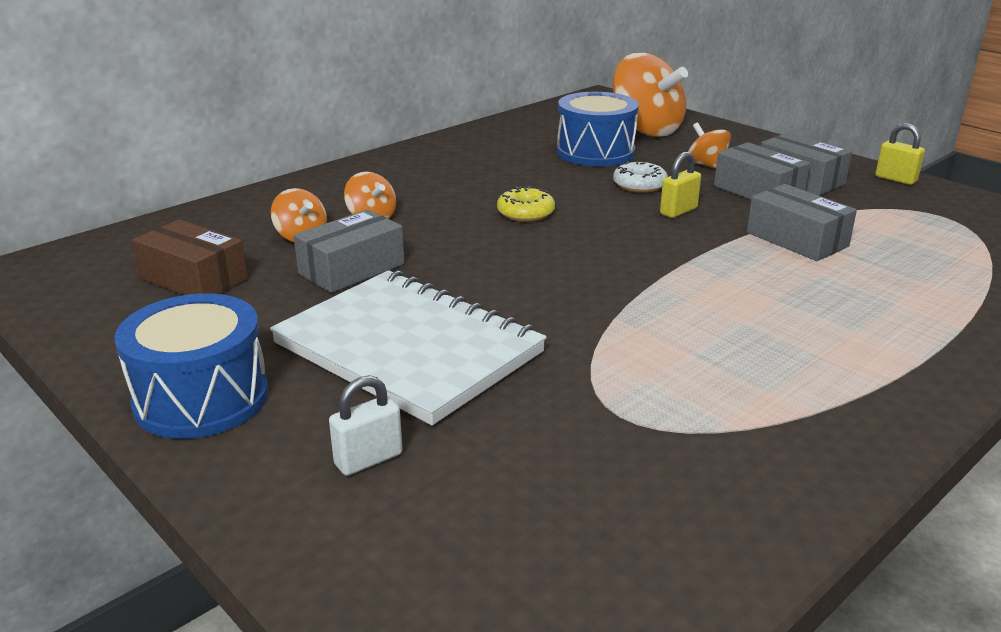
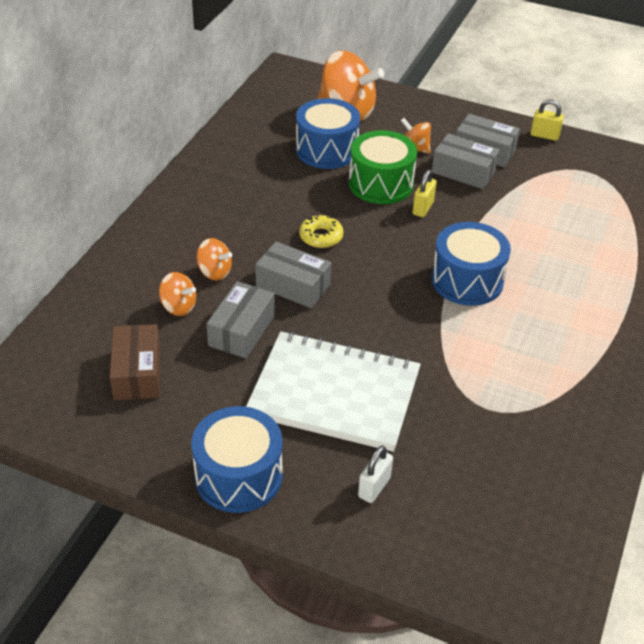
camera: 25 degrees left, 15 degrees up
(194, 279) = (137, 373): brown box -> brown box turned 75 degrees clockwise
(639, 185) = (381, 184): white donut -> green drum
(689, 281) = (467, 280): none -> blue drum
(797, 239) = (511, 220): grey box -> grey box (293, 285)

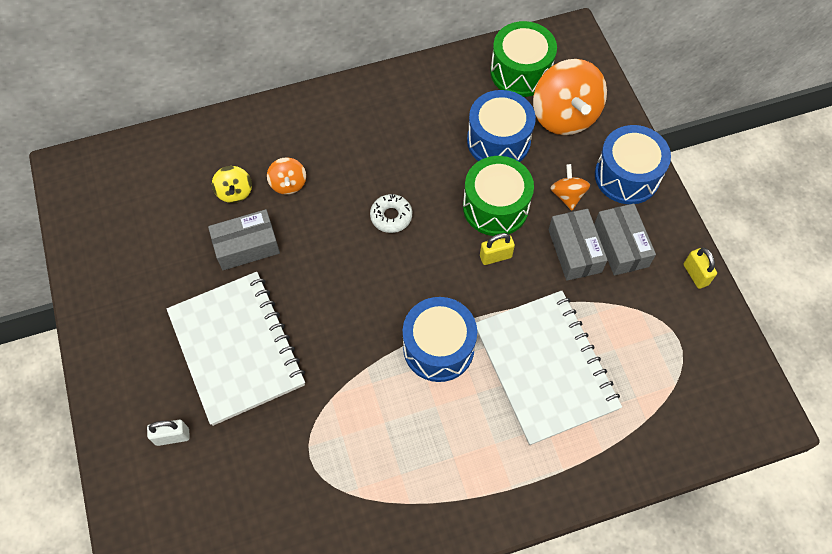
camera: 50 degrees right, 20 degrees up
(137, 373) = (155, 221): brown box -> none
(178, 307) = (235, 192): orange spinning top -> yellow spinning top
(238, 476) = (117, 349): blue drum -> blue drum (627, 176)
(283, 107) = (520, 72): none -> green drum
(293, 285) = (321, 240): grey box -> none
(321, 237) = (391, 216): yellow donut -> white donut
(543, 239) = (545, 367): none -> white notebook

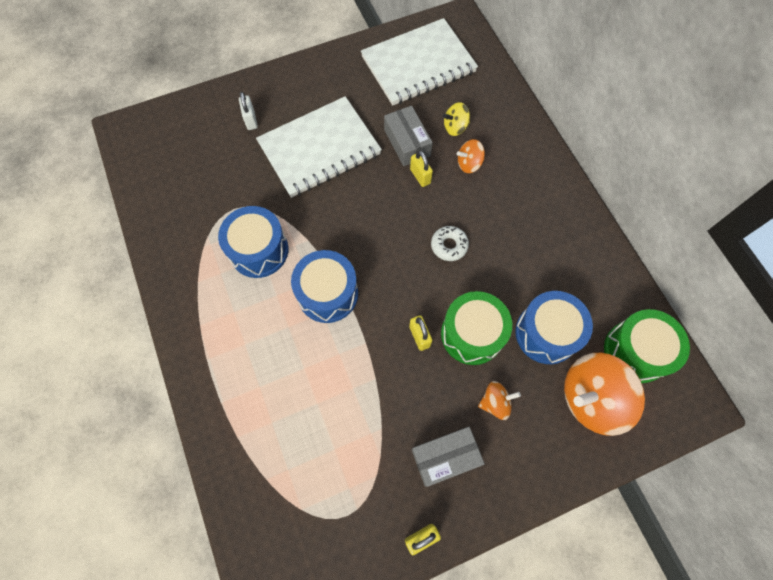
camera: 85 degrees right, 5 degrees up
(296, 236) = (420, 176): none -> yellow padlock
(545, 367) = (313, 385): white notebook -> white notebook (418, 65)
(574, 251) = (434, 410): grey box -> none
(627, 176) = (528, 465): blue drum -> blue drum (259, 250)

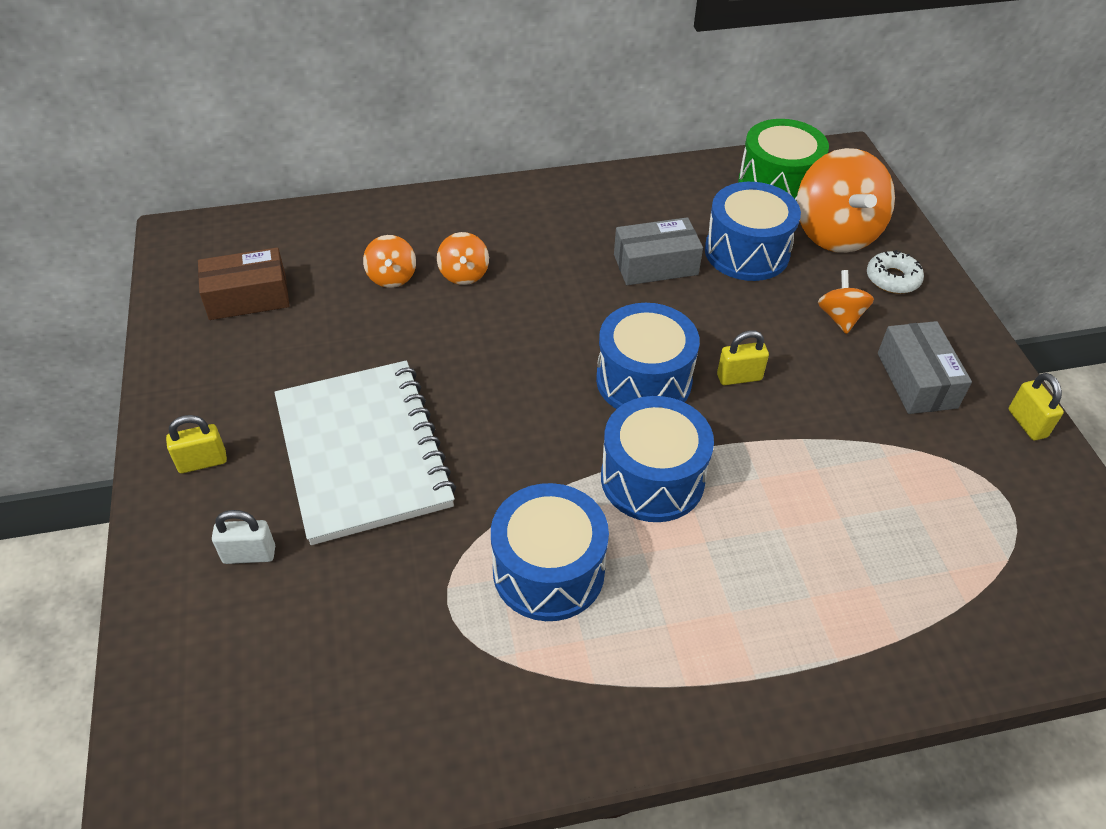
camera: 80 degrees left, 20 degrees down
(403, 279) = (643, 380): none -> blue drum
(407, 143) = (397, 336): grey box -> grey box (655, 264)
(418, 65) = (248, 297): white notebook -> brown box
(420, 176) = (466, 331): yellow padlock -> yellow padlock (202, 462)
(449, 245) = (597, 320): white donut -> white donut (892, 279)
(455, 127) = (392, 277): yellow spinning top -> orange spinning top
(472, 334) = (740, 322): green drum -> none

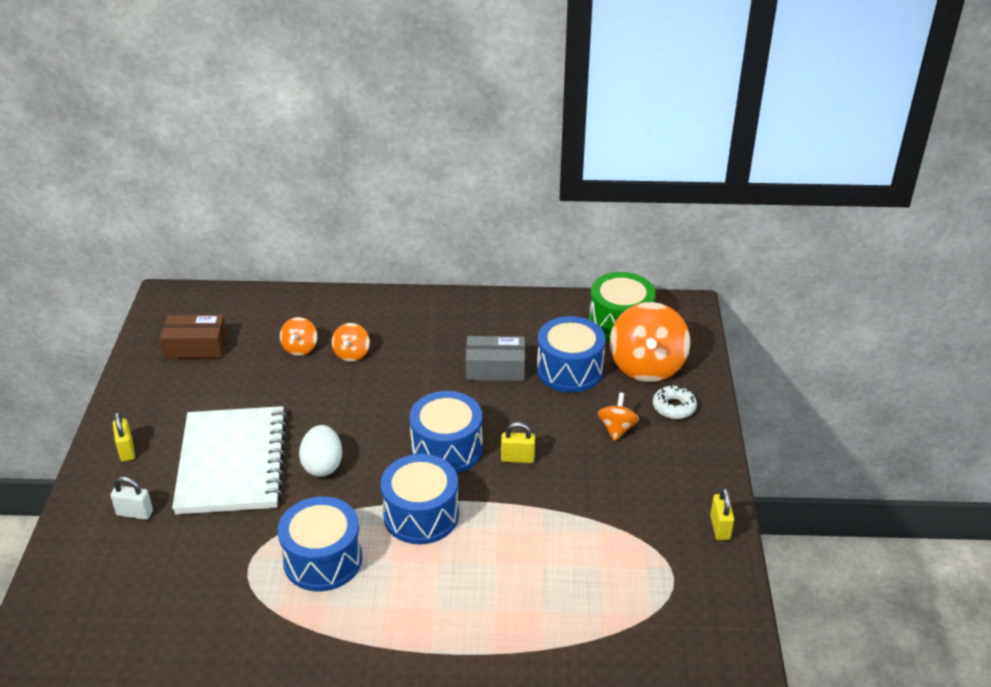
camera: 15 degrees right, 10 degrees down
(202, 462) = (126, 450): yellow padlock -> yellow padlock turned 75 degrees clockwise
(490, 433) = (322, 465): none -> white egg
(917, 380) = (651, 483): grey box -> none

